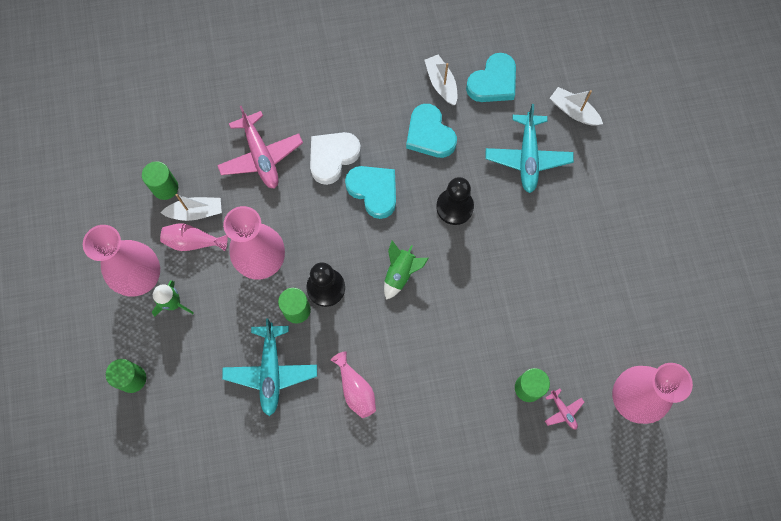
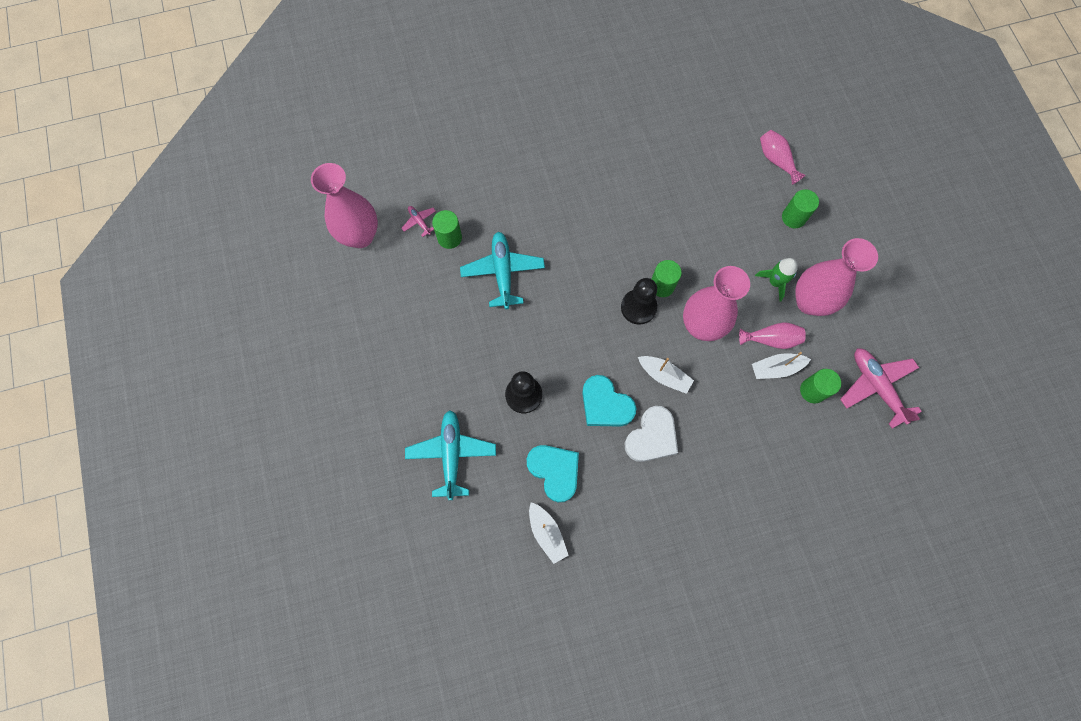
camera: 175 degrees right, 0 degrees up
(261, 156) = (725, 432): pink plane -> pink plane (876, 387)
(271, 371) = (675, 233): turquoise plane -> turquoise plane (503, 272)
(355, 389) = (599, 224): pink vase -> pink vase (776, 160)
(400, 273) = (570, 326): green rocket -> none
(493, 82) = (490, 540): turquoise heart -> none
(573, 111) = (403, 512): white boat -> white boat (664, 376)

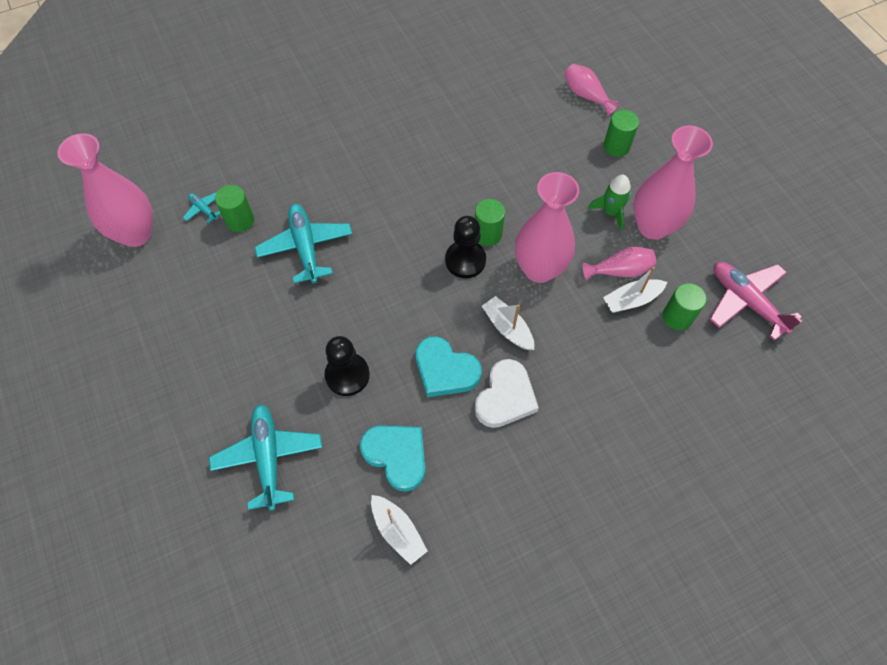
camera: 10 degrees left, 10 degrees down
(419, 222) = (204, 209): pink plane -> turquoise plane
(664, 376) = (507, 328): white boat -> white boat turned 150 degrees counterclockwise

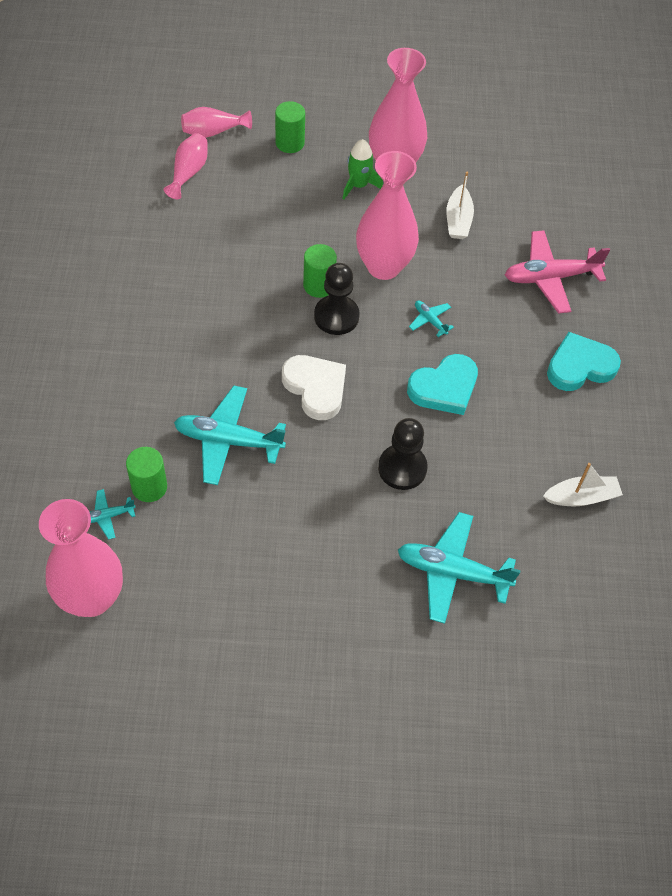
camera: 65 degrees left, 5 degrees down
(396, 456) = (509, 465): turquoise heart -> turquoise heart (580, 366)
(505, 397) = (498, 356): white heart -> white heart (315, 388)
(507, 328) = (430, 320): white boat -> turquoise plane
(620, 271) = (424, 212): pink vase -> pink vase (188, 172)
(677, 317) = (493, 199): green cylinder -> none
(746, 302) = (507, 149): pink plane -> pink plane (550, 277)

